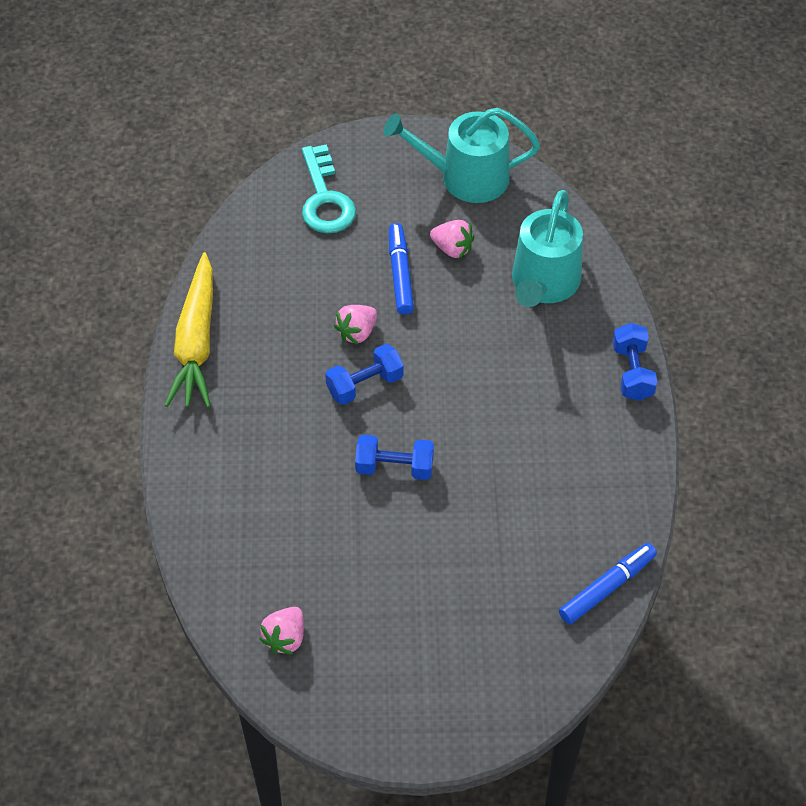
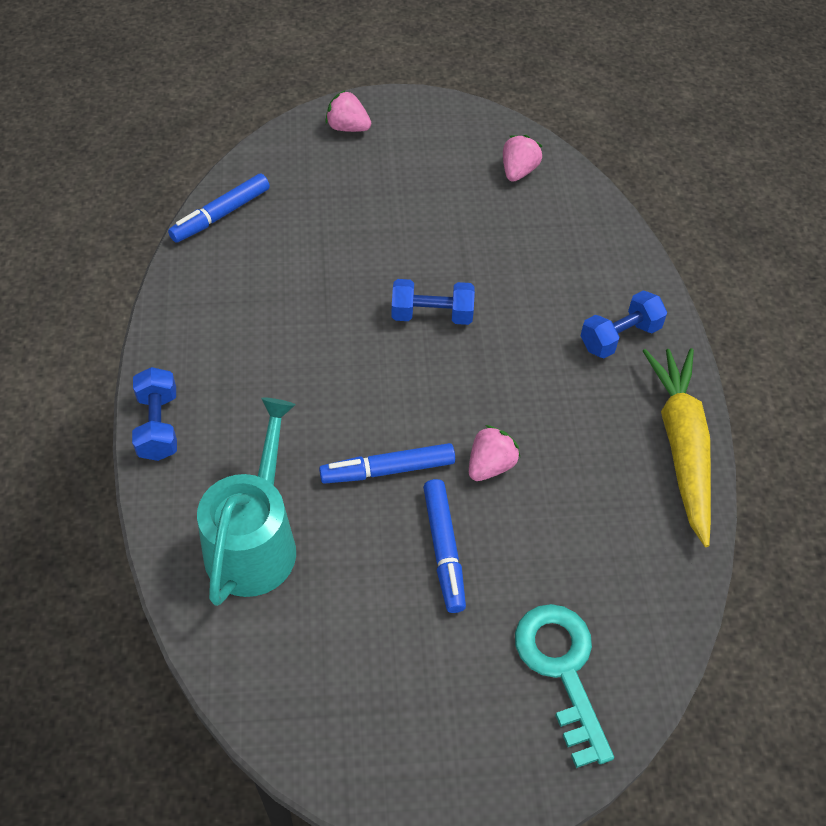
camera: 175 degrees right, 0 degrees up
(365, 385) = (473, 401): blue dumbbell -> blue dumbbell (620, 337)
(440, 331) = (388, 470): none -> blue marker
(452, 249) = (375, 591): pink strawberry -> pink strawberry (347, 127)
(465, 177) = (358, 719): turquoise watering can -> none

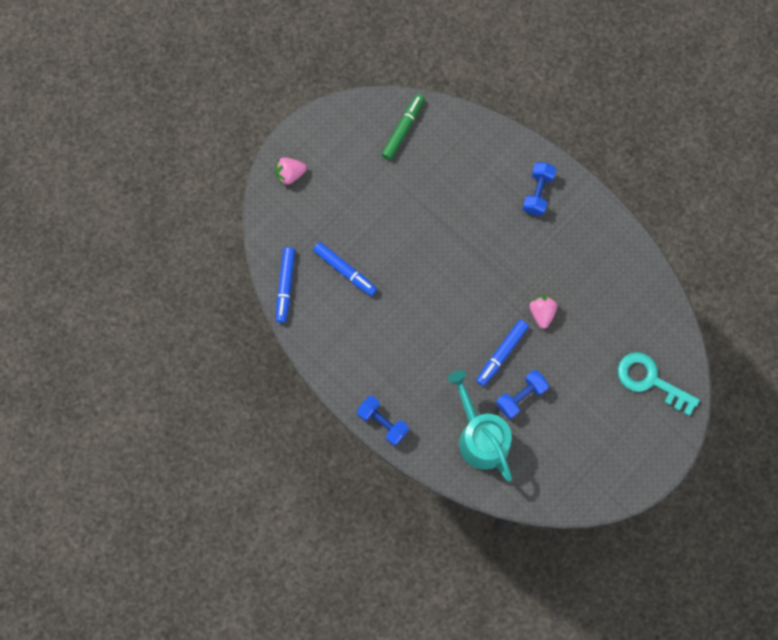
camera: 40 degrees left, 20 degrees up
(432, 315) = (443, 255): blue dumbbell -> blue dumbbell (521, 396)
(444, 549) = (559, 370): blue marker -> blue marker (345, 270)
(518, 171) = (403, 129): pink strawberry -> green marker
(681, 447) = (612, 231): yellow carrot -> none

